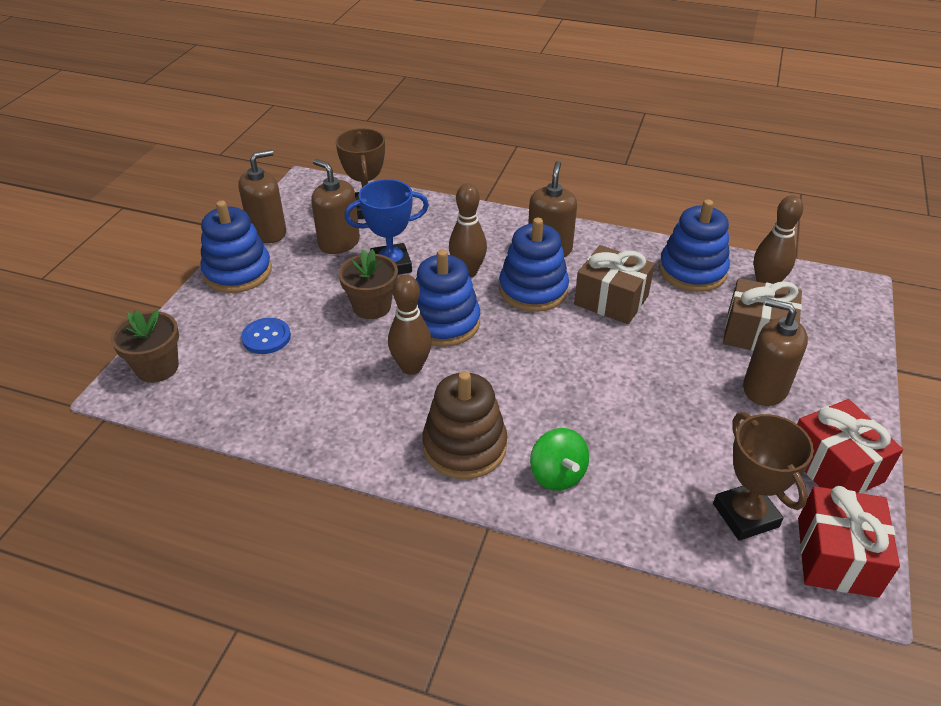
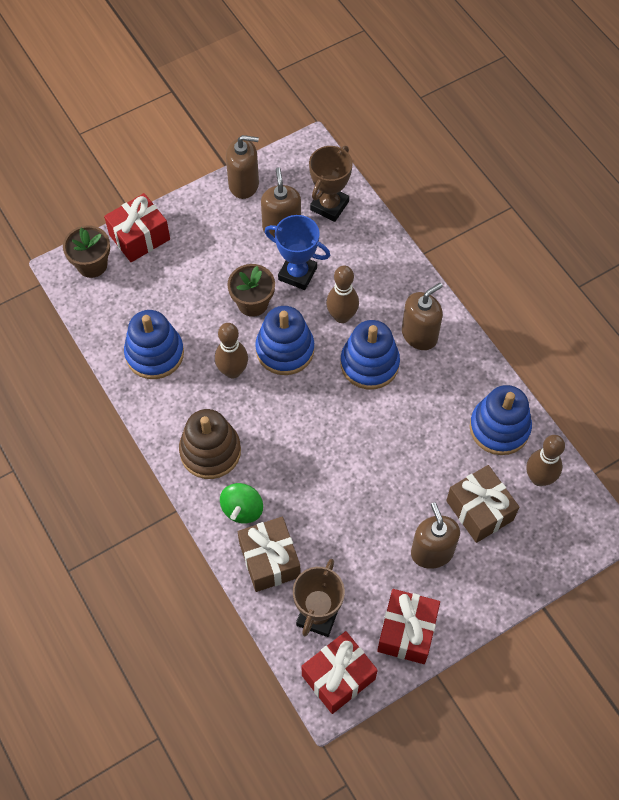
camera: 40 degrees right, 20 degrees up
(193, 319) = (139, 237): none -> red gift
(238, 272) = (196, 212): blue stacking toy -> blue stacking toy (154, 354)
(266, 337) = (169, 284): blue button -> none
(611, 300) = (412, 411): brown gift -> brown gift (269, 560)

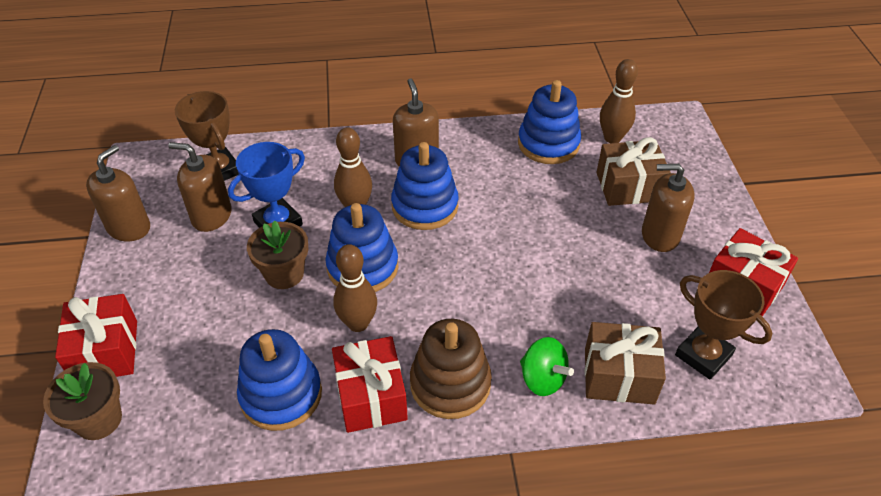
camera: 65 degrees left, 15 degrees down
(338, 677) = (783, 363): red gift -> red gift (371, 396)

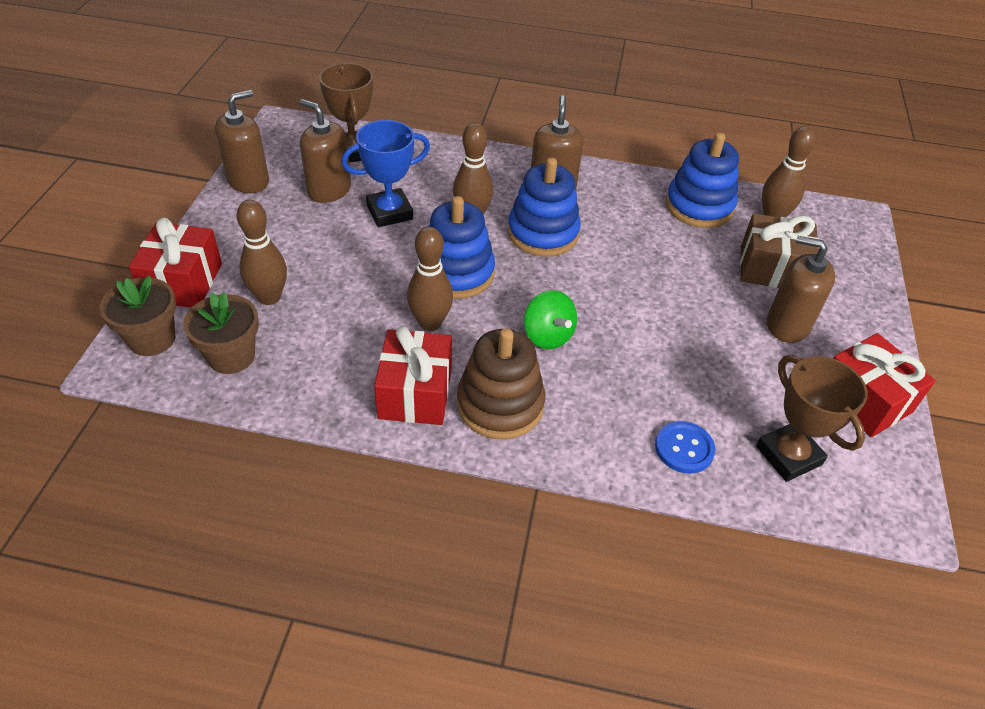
camera: 15 degrees right, 0 degrees up
(197, 342) = (269, 297): none -> brown bowling pin
(281, 395) = (328, 366): blue stacking toy -> none
(284, 274) = (377, 259): brown flower pot -> brown flower pot (231, 356)
(542, 379) = (599, 428): green spinning top -> green spinning top (548, 336)
(619, 376) = (684, 448): brown gift -> blue button

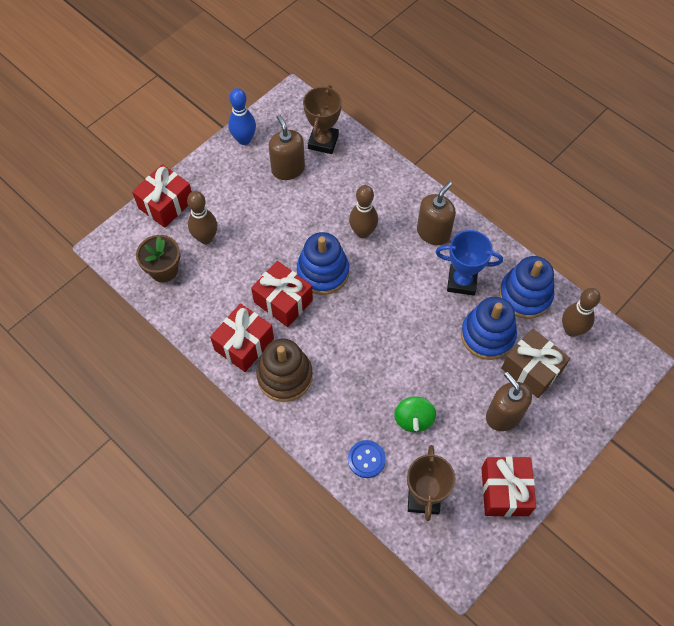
camera: 35 degrees right, 15 degrees up
(152, 339) = (130, 237): brown flower pot -> none
(248, 181) = (244, 139): brown soap dispenser -> blue bowling pin
(389, 212) = (313, 205): blue trophy -> blue trophy (462, 281)
(430, 323) = (283, 301): brown bowling pin -> red gift
(543, 233) = (399, 267): blue stacking toy -> blue stacking toy (487, 335)
(548, 336) = (345, 345): green spinning top -> green spinning top (413, 419)

